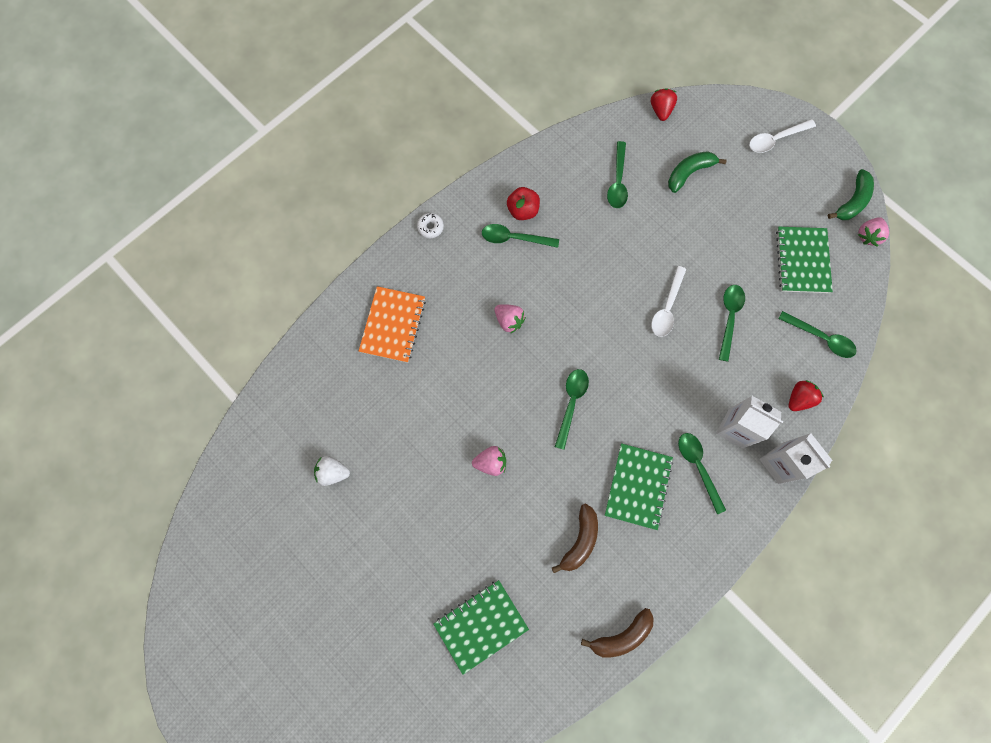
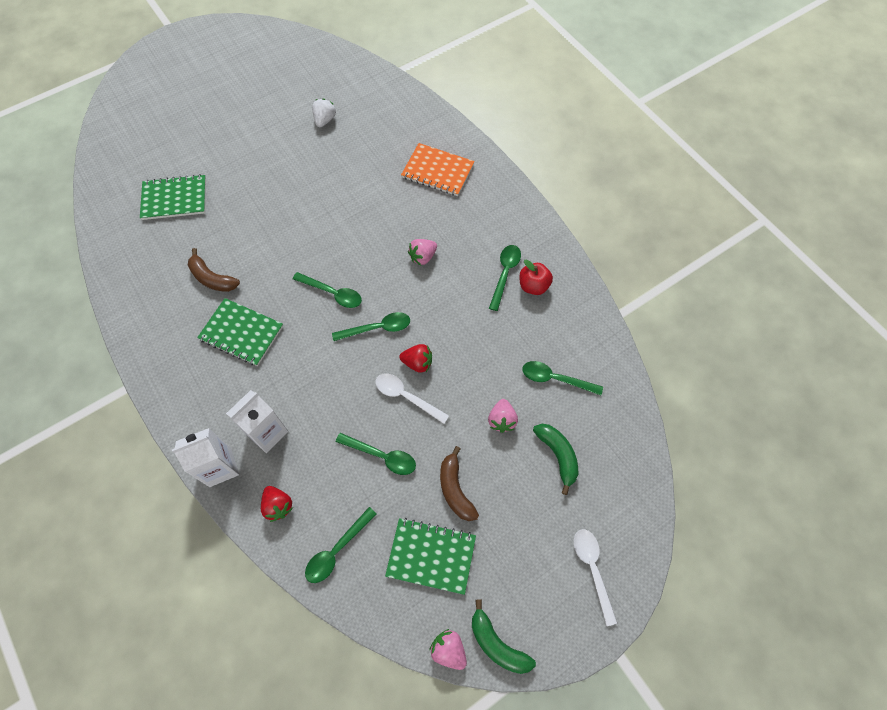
camera: 100 degrees right, 10 degrees down
(430, 227) = (526, 209): white donut -> none
(481, 625) = (174, 199): green notebook -> green notebook turned 75 degrees counterclockwise
(491, 462) = (299, 224): pink strawberry -> pink strawberry (501, 420)
(621, 635) = (125, 295): brown banana -> brown banana (455, 489)
(661, 110) = (640, 443): red strawberry -> red strawberry (417, 363)
(698, 467) = (241, 389): green spoon -> green spoon (377, 328)

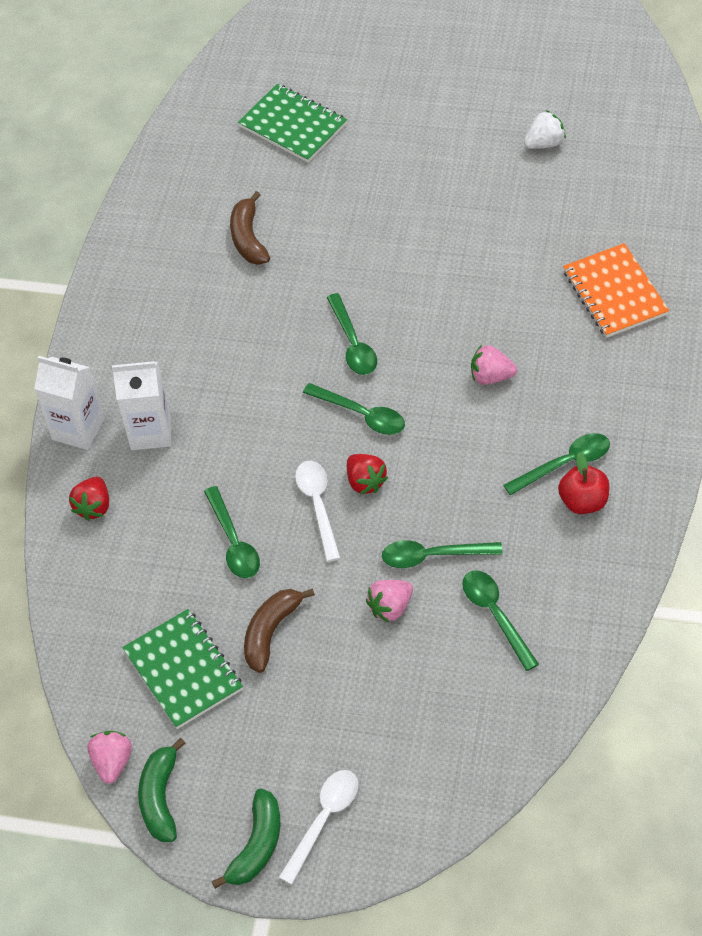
camera: 50 degrees right, 10 degrees down
(241, 333) = (222, 316): green notebook -> none
(337, 550) = (105, 590): green spoon -> green spoon (433, 556)
(557, 455) = (410, 689): green banana -> green banana (257, 845)

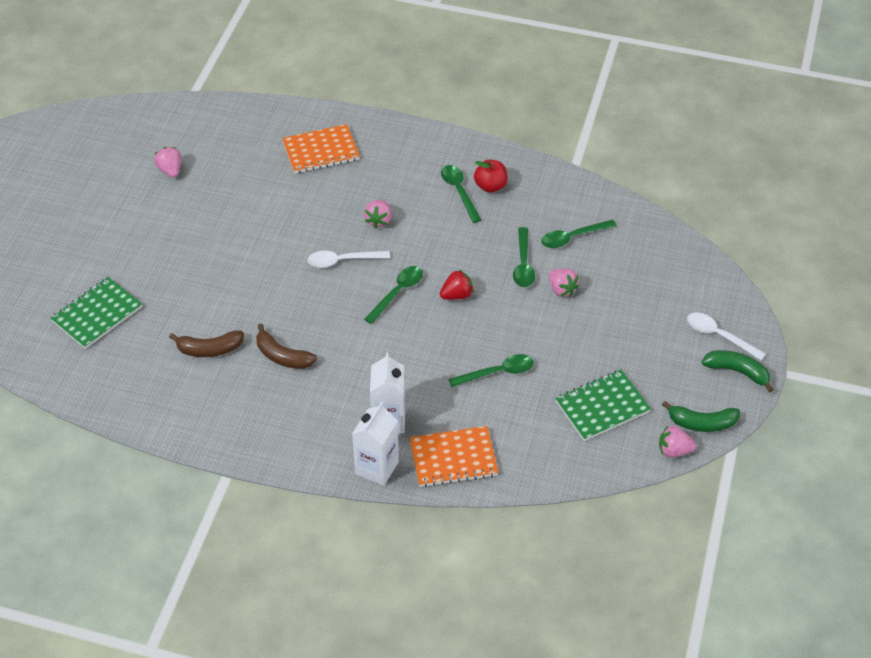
camera: 90 degrees left, 5 degrees down
(94, 507) = (453, 458): red strawberry -> orange notebook
(271, 632) = (575, 355): brown banana -> brown banana (282, 356)
(318, 505) = (473, 322): white spoon -> white spoon (343, 261)
(353, 343) = (331, 293): green spoon -> none
(544, 143) = (170, 170): white strawberry -> pink strawberry

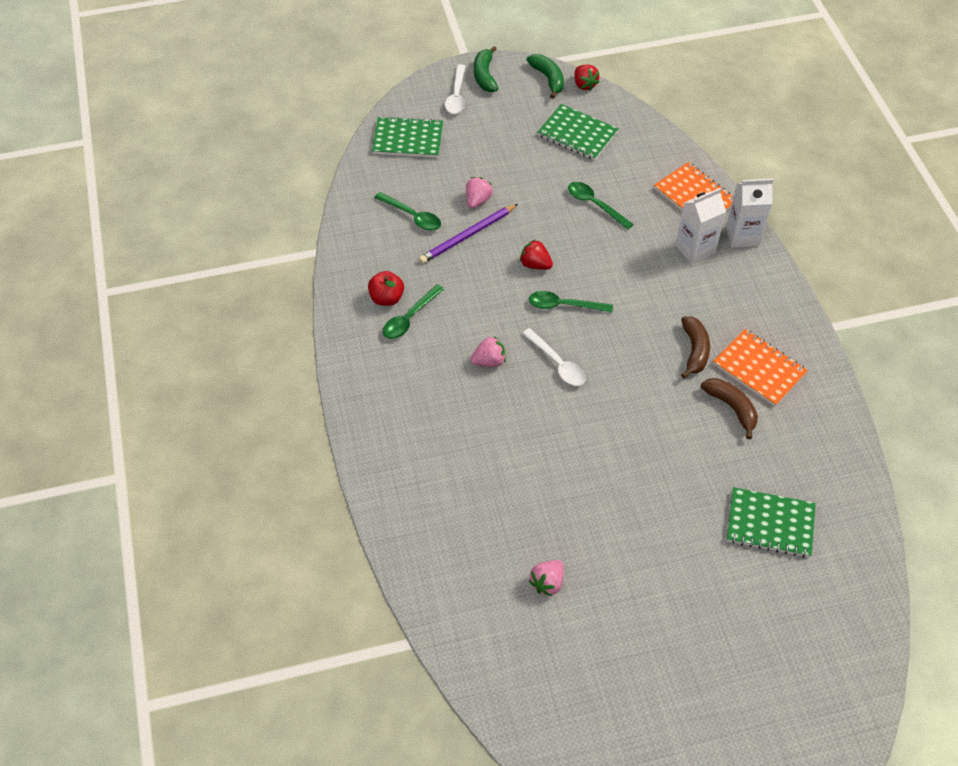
camera: 120 degrees left, 5 degrees up
(321, 151) = (427, 458): orange notebook -> orange notebook (759, 369)
(523, 264) = (467, 236): green spoon -> purple pencil
(674, 450) = (584, 85): pink strawberry -> red strawberry
(676, 273) = (408, 139): none -> green notebook

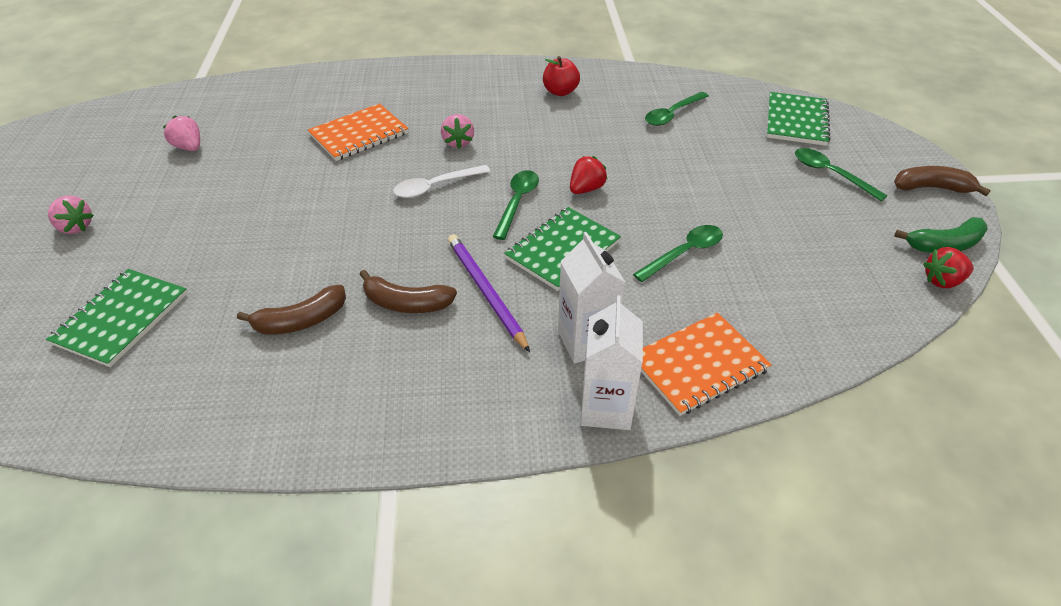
camera: 100 degrees right, 10 degrees down
(409, 318) = (531, 102): green spoon -> green spoon (831, 174)
(456, 95) = (884, 161): white spoon -> none
(467, 236) = (639, 146): purple pencil -> purple pencil (485, 292)
(477, 200) = (695, 159): pink strawberry -> pink strawberry (76, 227)
(485, 76) = (931, 188): green banana -> brown banana
(577, 134) = (827, 257): green notebook -> green notebook (562, 250)
(759, 369) = (347, 365): orange notebook -> orange notebook (359, 134)

